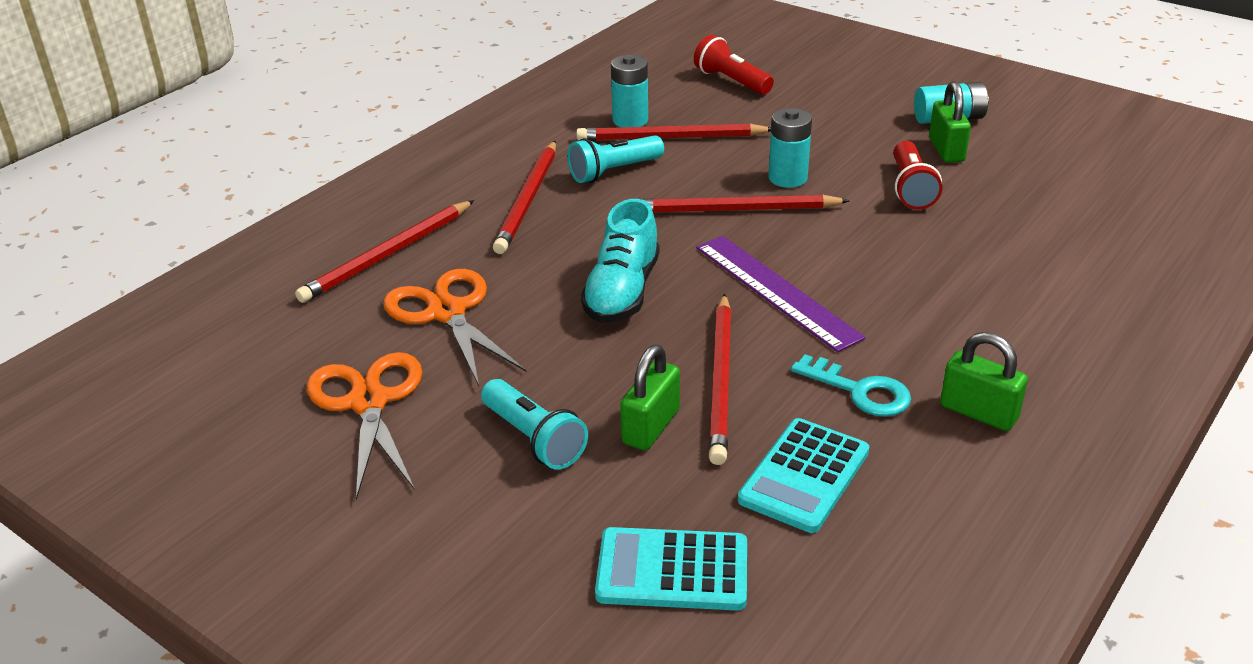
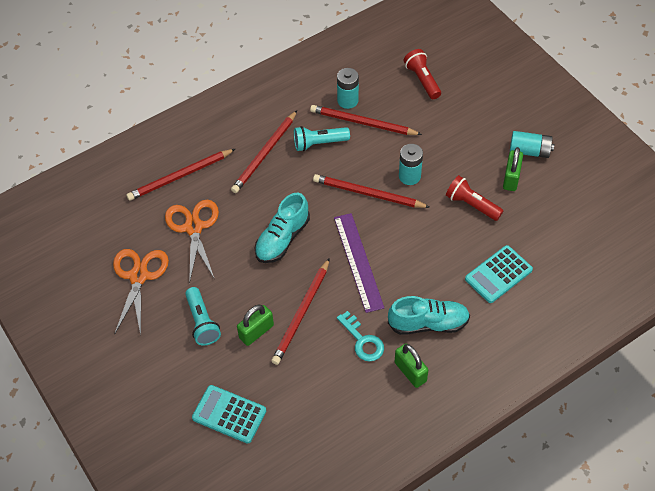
camera: 20 degrees right, 20 degrees up
(804, 476) = (310, 382): turquoise calculator -> turquoise calculator (498, 274)
(910, 188) = (472, 205): red flashlight -> red flashlight turned 105 degrees clockwise
(957, 340) = (428, 323): none -> turquoise shoe

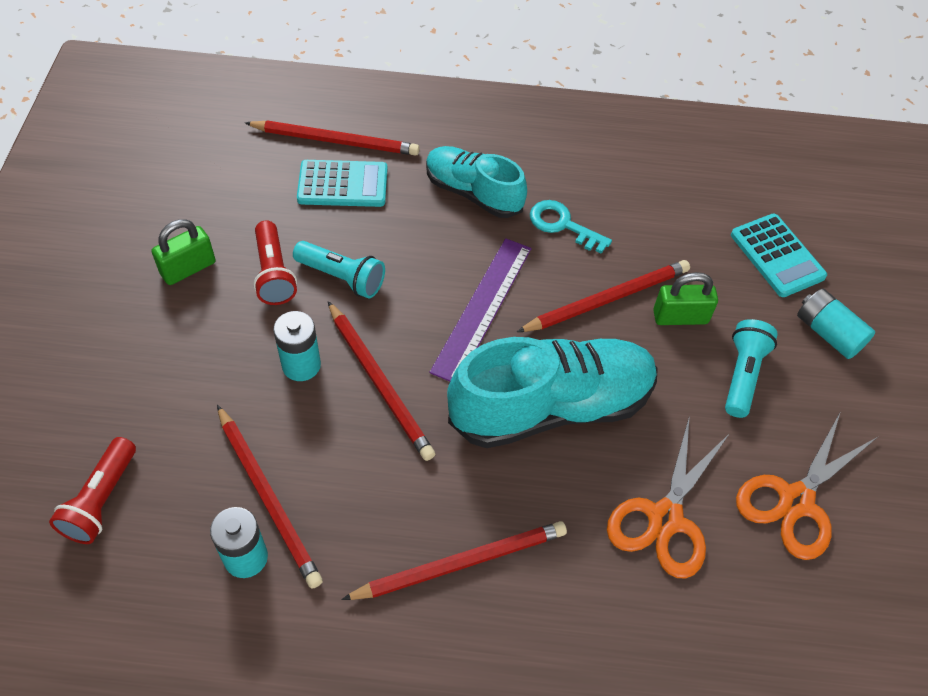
camera: 145 degrees left, 0 degrees up
(180, 176) = (627, 629): red pencil -> red pencil (336, 141)
(282, 239) = (551, 407): turquoise shoe -> turquoise shoe, size x1.63
(319, 143) = (365, 514): turquoise flashlight -> turquoise flashlight (342, 277)
(362, 341) = (562, 225): turquoise key -> turquoise key turned 60 degrees counterclockwise
(410, 372) = (540, 166): green padlock -> none
(529, 151) = (121, 282): turquoise battery -> turquoise battery (828, 333)

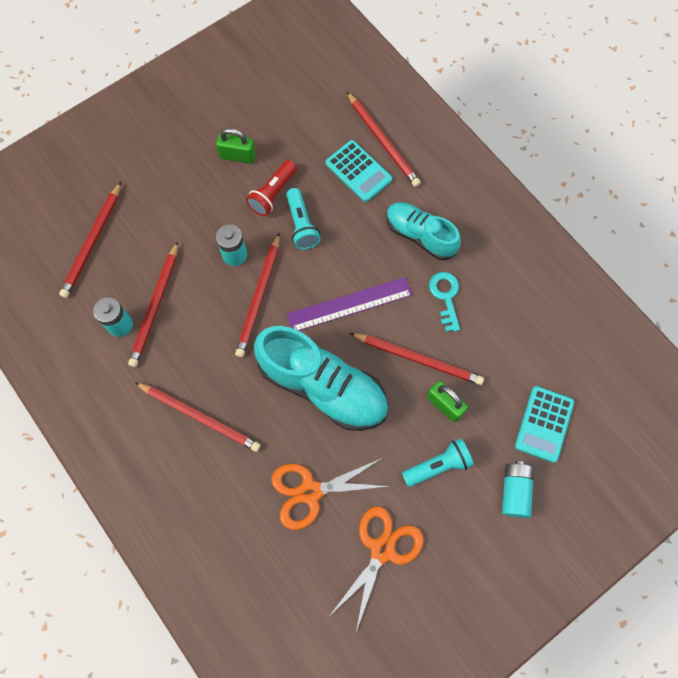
camera: 50 degrees right, 15 degrees up
(101, 500) = (92, 242): red flashlight -> red pencil
(473, 193) = (420, 235): turquoise shoe -> turquoise shoe turned 45 degrees counterclockwise
(795, 501) = (382, 550): orange scissors -> orange scissors turned 120 degrees clockwise

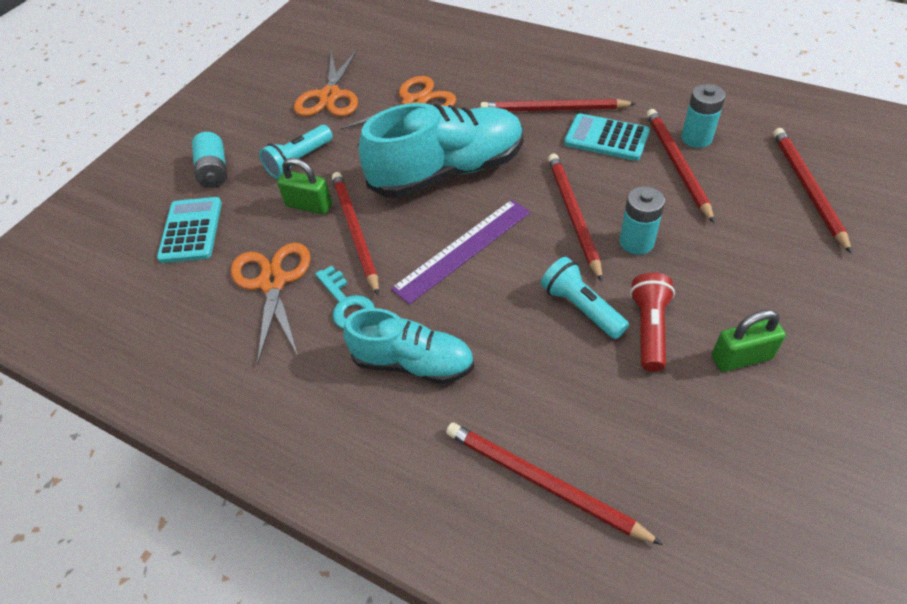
camera: 160 degrees right, 20 degrees down
(323, 387) = (448, 172): turquoise shoe -> turquoise shoe turned 150 degrees clockwise
(358, 171) = (551, 414): turquoise calculator -> turquoise calculator (606, 138)
(418, 359) = (355, 231): red pencil -> red pencil turned 75 degrees clockwise
(491, 340) = (273, 282): none -> orange scissors

